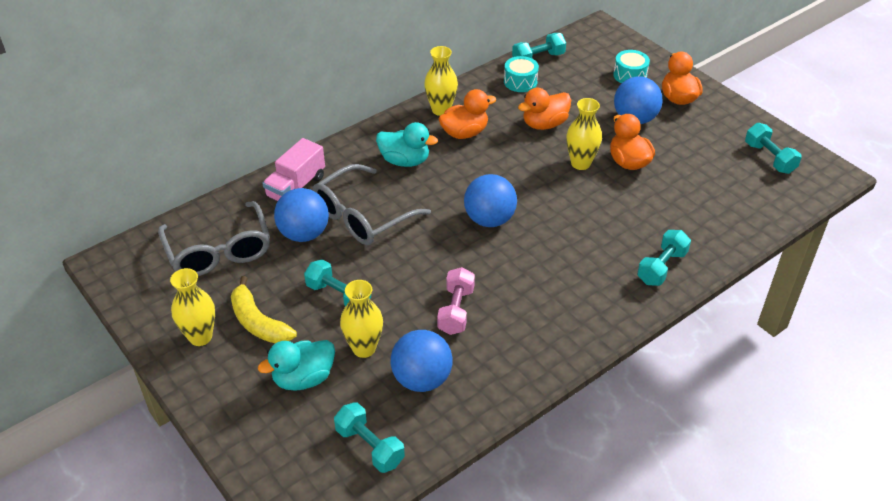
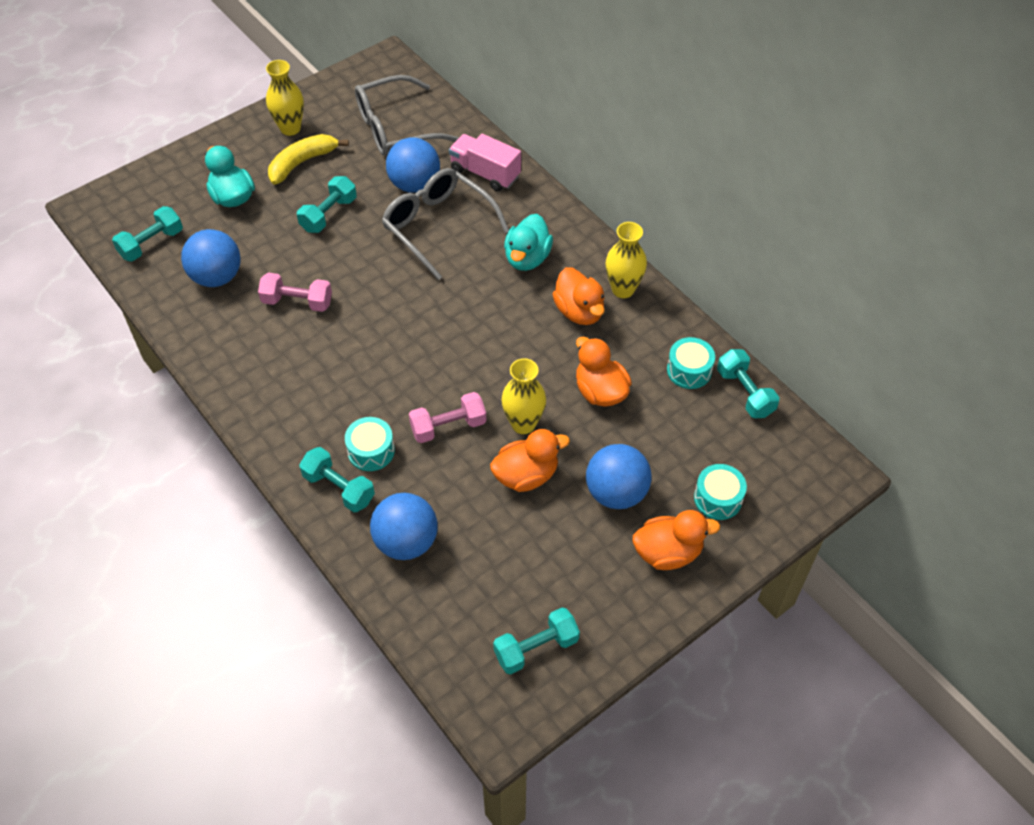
camera: 90 degrees right, 10 degrees up
(364, 348) = (260, 235): yellow vase -> none
(489, 219) = (427, 331): blue ball -> blue ball (406, 542)
(589, 204) = (448, 427): none -> pink dumbbell
(621, 249) = (371, 451): none -> turquoise drum

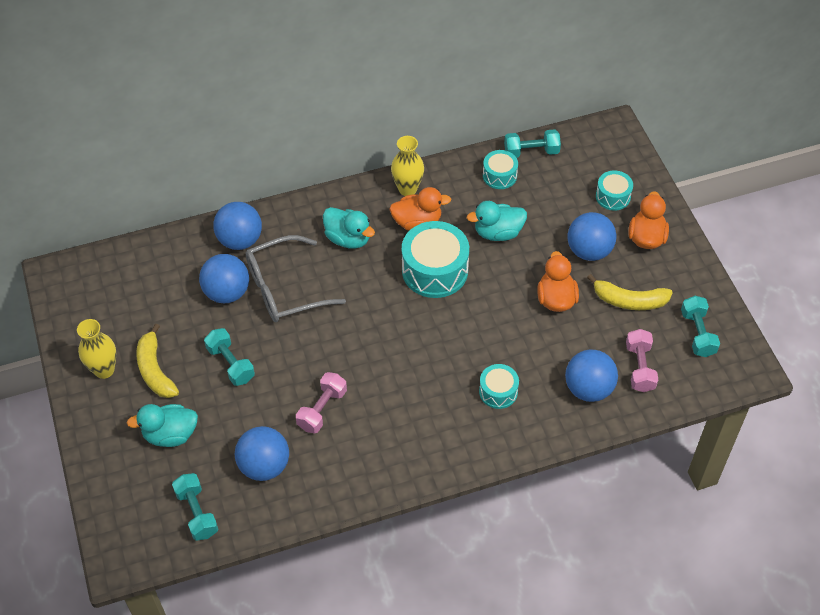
camera: 70 degrees left, 0 degrees up
(338, 488) = (525, 421): turquoise dumbbell -> none
(395, 128) = (149, 289): grey glasses -> none
(448, 427) = (494, 335): pink dumbbell -> pink dumbbell (640, 367)
(485, 173) = (240, 240): pink truck -> blue ball
(517, 346) = (435, 270): none -> turquoise drum
(523, 424) = (509, 287): yellow vase -> none
(556, 556) = (629, 300): none -> yellow banana
(600, 391) = (498, 232): orange duck -> turquoise duck

